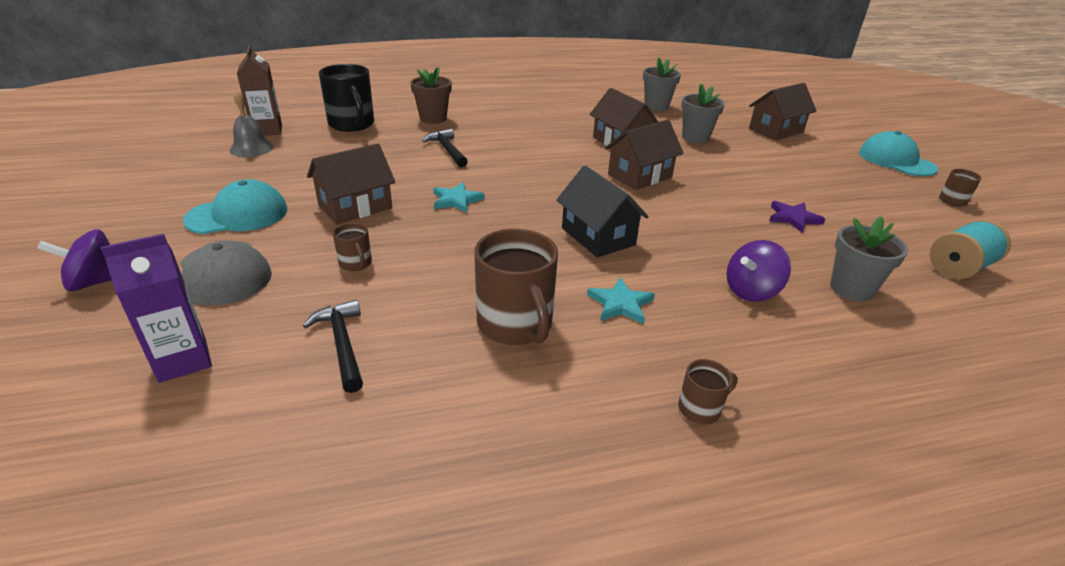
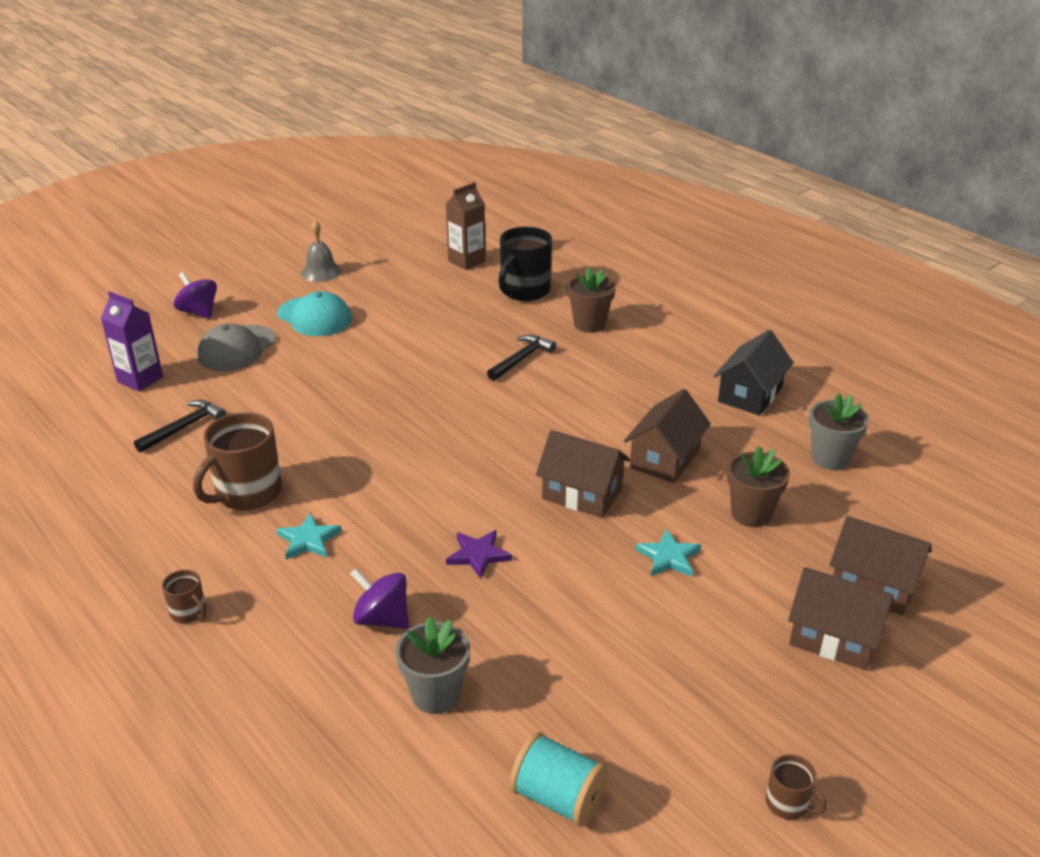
camera: 65 degrees right, 0 degrees up
(251, 148) = (425, 271): grey bell -> grey bell (321, 272)
(355, 207) = (367, 358): brown house -> brown house (834, 638)
(356, 263) = (283, 393): brown mug -> none
(456, 200) = (421, 400): turquoise star -> turquoise star (668, 557)
(598, 236) = (417, 499): black house -> black house (750, 394)
(695, 137) = (751, 514): grey flower pot -> brown flower pot
(793, 218) = (576, 633): purple star -> purple star (478, 555)
(896, 160) = (895, 733): turquoise cap -> none

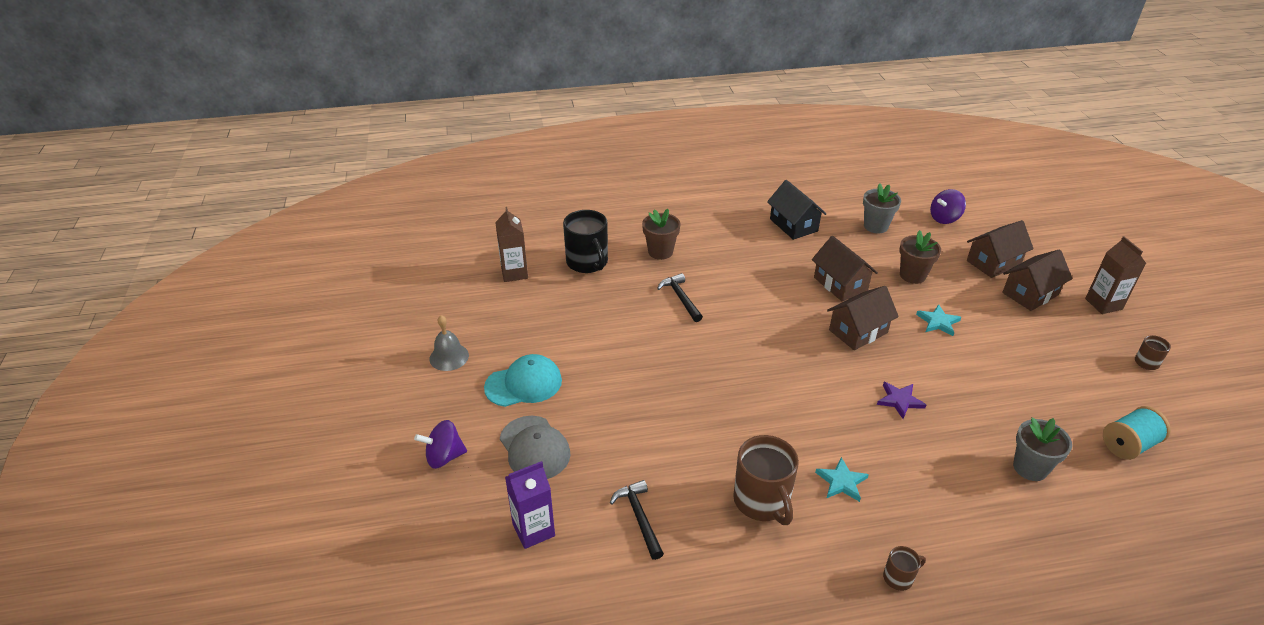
camera: 60 degrees left, 5 degrees up
(382, 618) = (947, 469): purple spinning top -> purple spinning top (944, 218)
(899, 729) = (1103, 304): none -> brown carton

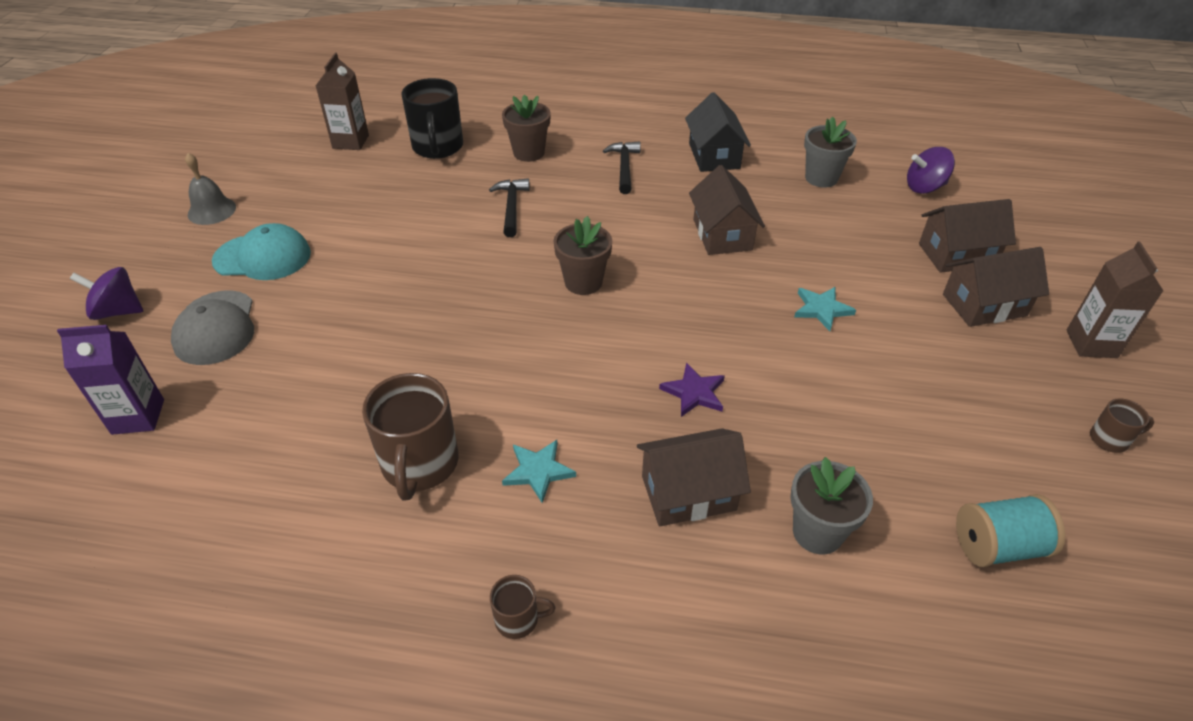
camera: 20 degrees right, 5 degrees up
(639, 517) = (262, 439): black hammer -> black hammer (624, 167)
(858, 331) = (702, 295): brown house -> brown house (688, 493)
(912, 275) = (828, 245): brown flower pot -> brown flower pot (583, 282)

